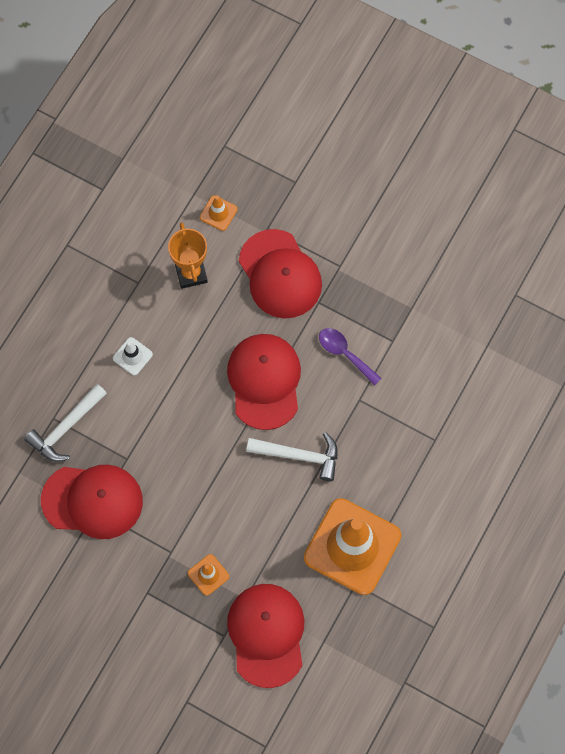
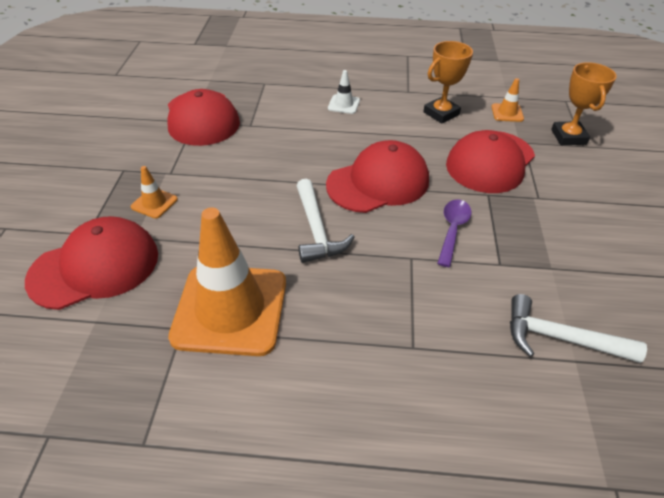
camera: 65 degrees right, 25 degrees down
(66, 427) = (260, 90): white hammer -> white hammer (560, 338)
(278, 185) = (568, 137): none -> orange trophy

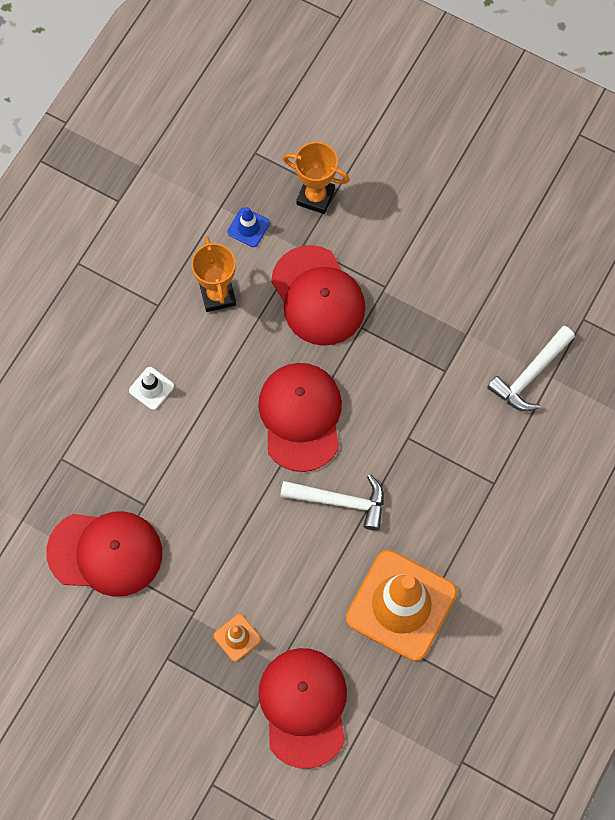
camera: 65 degrees left, 25 degrees up
(452, 230) = (392, 386): purple spoon -> none
(507, 113) = (248, 227): orange traffic cone -> blue traffic cone

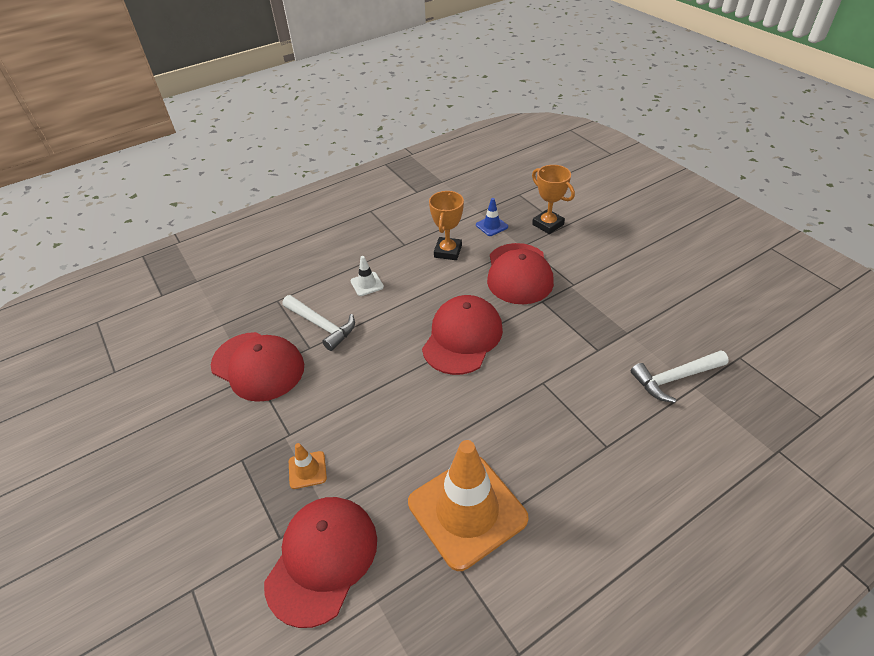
camera: 30 degrees right, 25 degrees down
(340, 501) = (459, 405): white hammer -> white hammer (321, 325)

